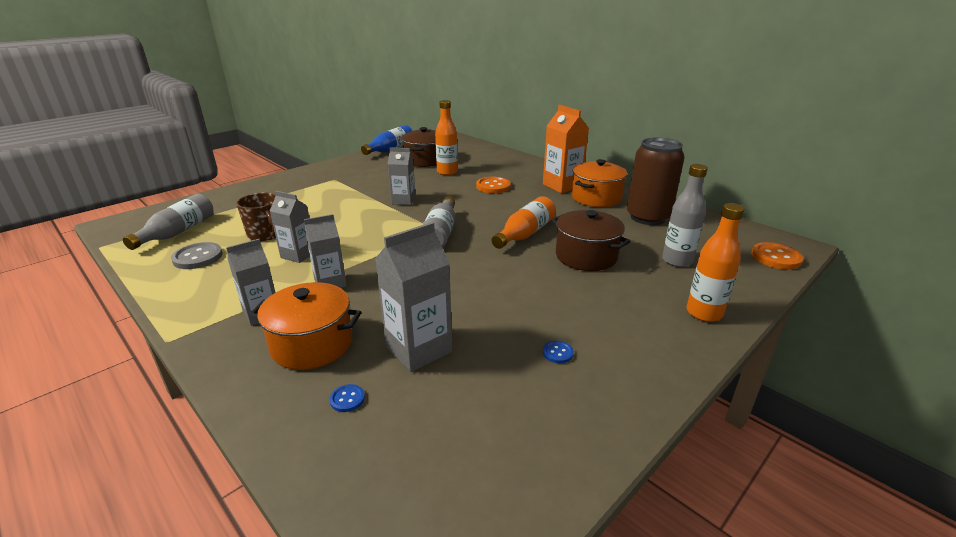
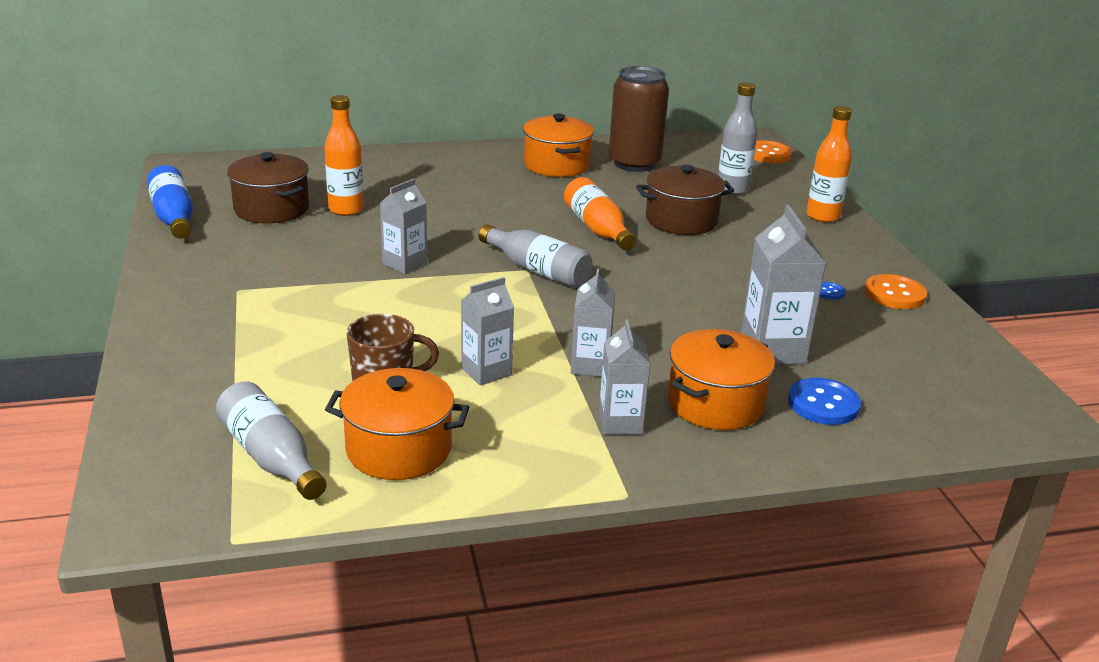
camera: 60 degrees left, 0 degrees up
(198, 257) = (398, 449): grey button -> orange pot
(347, 399) = (823, 404): blue button -> blue button, size x1.97
(493, 186) = (441, 200): orange button -> orange button (894, 294)
(562, 186) = (498, 167): orange carton -> none

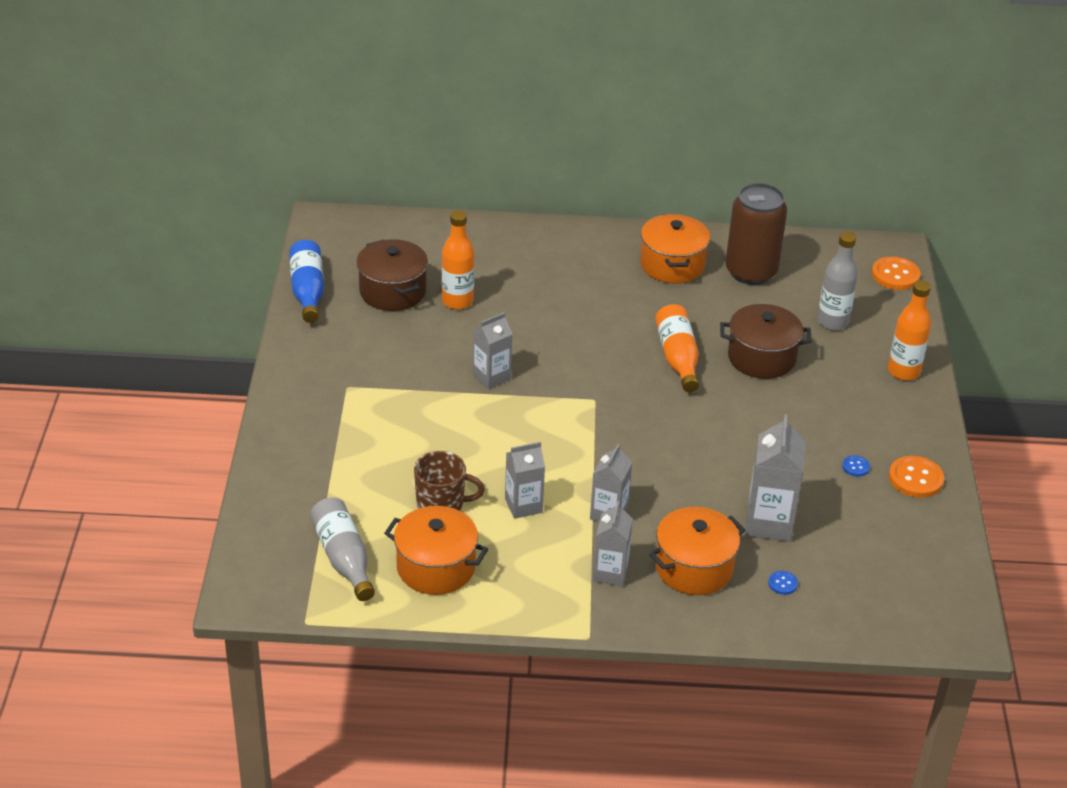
camera: 15 degrees right, 10 degrees up
(537, 270) = (603, 401): grey bottle -> none
(823, 404) = (782, 583): blue button -> blue button, size x0.51

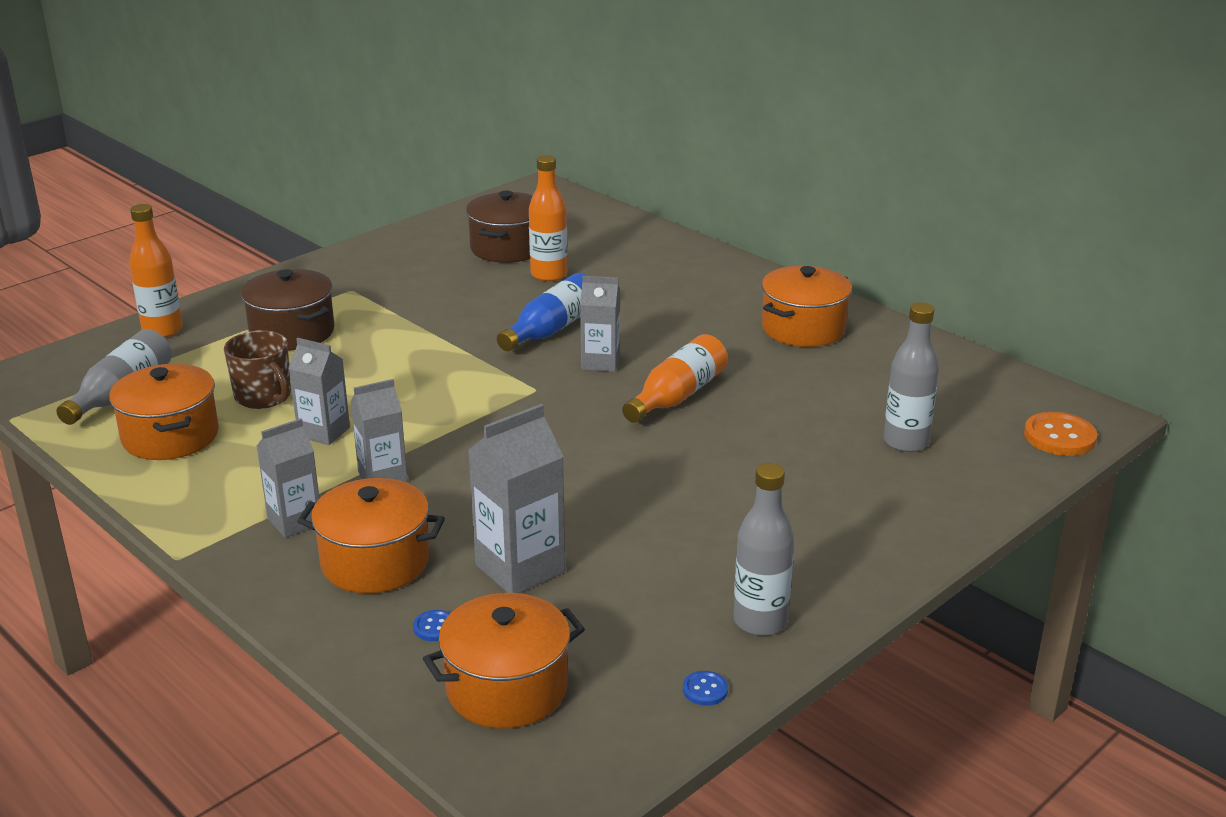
camera: 45 degrees right, 10 degrees down
(308, 291) = (442, 223): blue bottle -> blue bottle (551, 329)
(491, 377) = (477, 334): grey carton -> grey carton (600, 362)
(751, 272) = (881, 366): brown can -> none
(761, 358) = (768, 435): brown pot -> brown pot (292, 332)
(855, 467) = (706, 573): blue button -> blue button (705, 690)
(864, 592) = (507, 688): none -> orange pot
(903, 371) = (920, 521): orange bottle -> orange bottle (162, 330)
(915, 479) = (760, 621): orange button -> grey bottle

